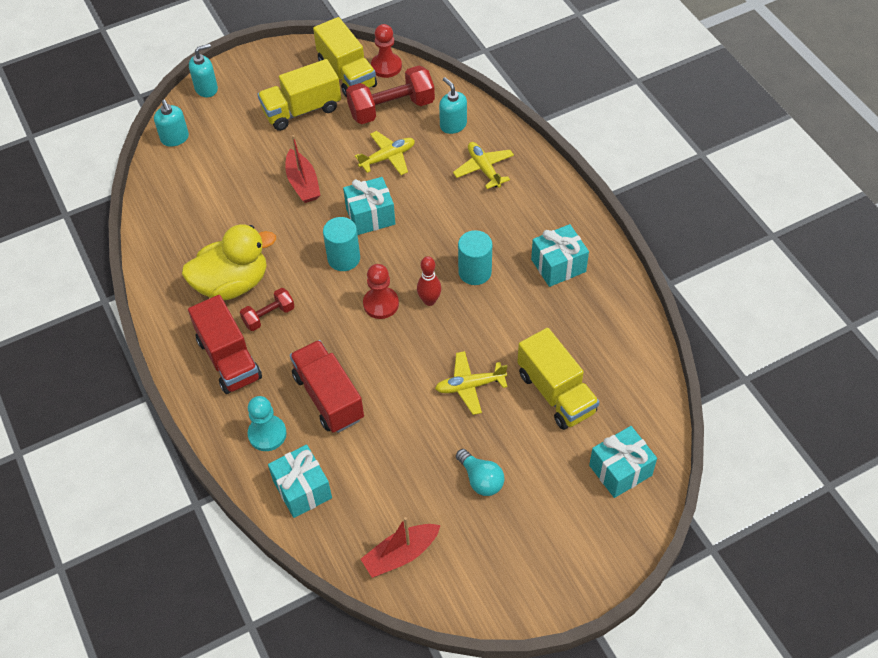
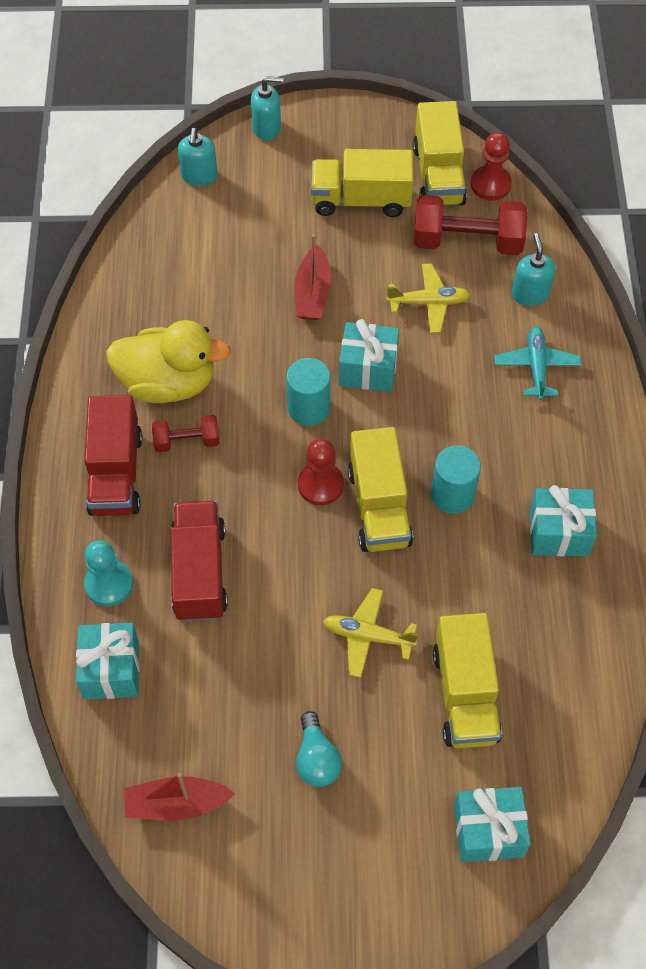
camera: 25 degrees right, 5 degrees up
(429, 301) = (379, 507): red bowling pin -> yellow truck
(484, 169) = (536, 367): yellow plane -> turquoise plane

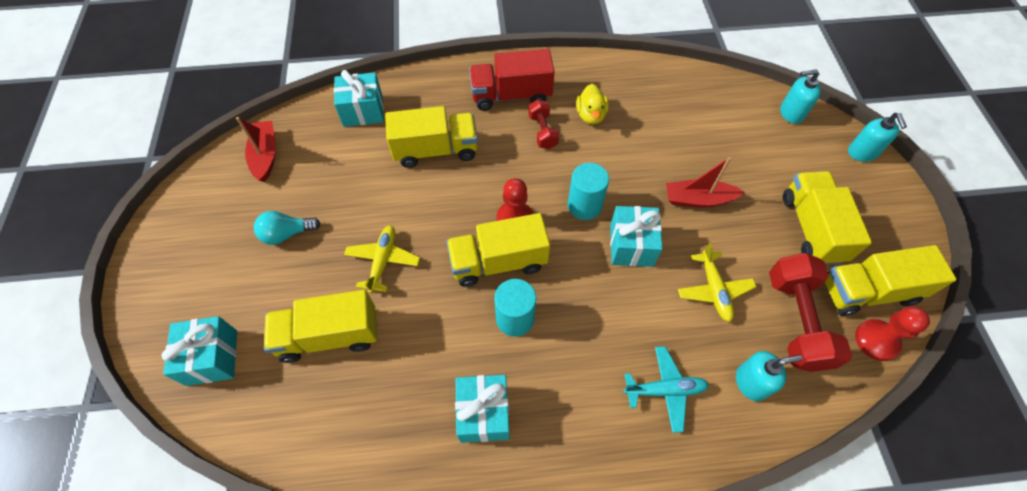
camera: 85 degrees right, 0 degrees up
(109, 584) = (425, 102): turquoise pawn -> none
(168, 383) = (591, 115): yellow duck -> yellow duck, size x0.54
(199, 572) = (436, 150): red truck -> yellow truck

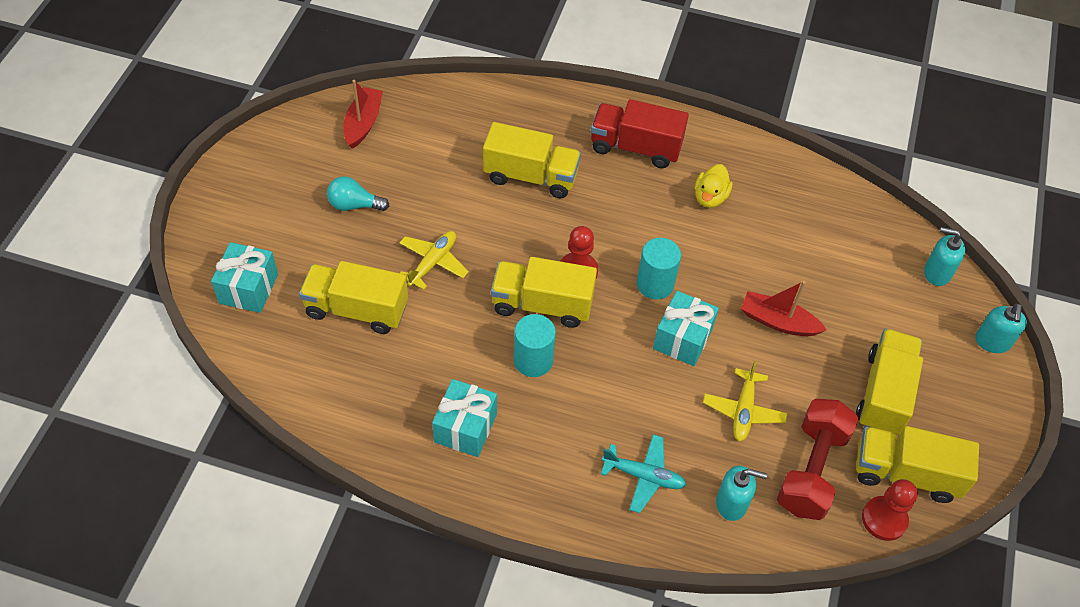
camera: 20 degrees right, 5 degrees down
(363, 111) = (475, 111): turquoise gift -> none
(542, 131) = (650, 196): red dumbbell -> none

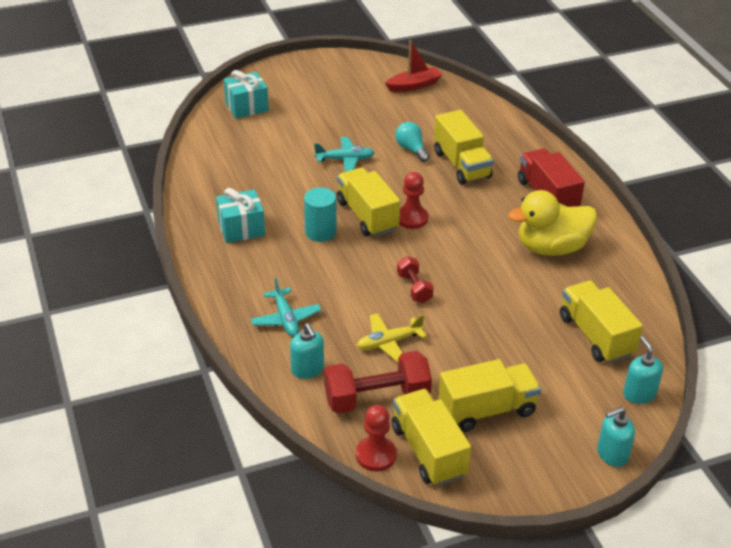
camera: 55 degrees right, 15 degrees down
(354, 205) = (350, 112): turquoise light bulb -> turquoise light bulb (411, 149)
(356, 309) = (277, 149): yellow truck -> yellow truck (595, 336)
(433, 263) = (345, 159): yellow plane -> turquoise plane
(655, 284) = (444, 256): turquoise cylinder -> none
(682, 339) = (414, 288): turquoise gift -> red dumbbell
(710, 197) = (551, 248): yellow duck -> yellow duck, size x1.86
(778, 321) = (484, 327): red boat -> none

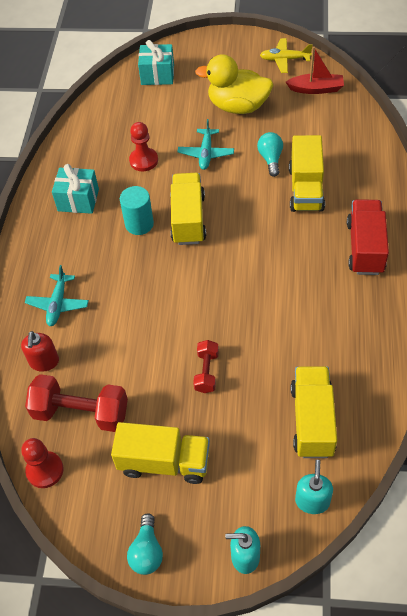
camera: 30 degrees right, 15 degrees up
(307, 369) = (44, 362): turquoise soap dispenser -> red soap dispenser
(345, 159) = (206, 153): turquoise plane -> turquoise plane turned 75 degrees clockwise
(389, 343) = (125, 359): yellow plane -> yellow plane (284, 59)
(411, 218) = (225, 234): red pawn -> red pawn (143, 160)
(414, 288) = (181, 309): red dumbbell -> red dumbbell (206, 372)
(428, 451) = (89, 484): yellow truck -> none
(522, 482) = (147, 551): none -> turquoise light bulb
(551, 248) = (332, 307): yellow duck -> yellow duck (238, 106)

